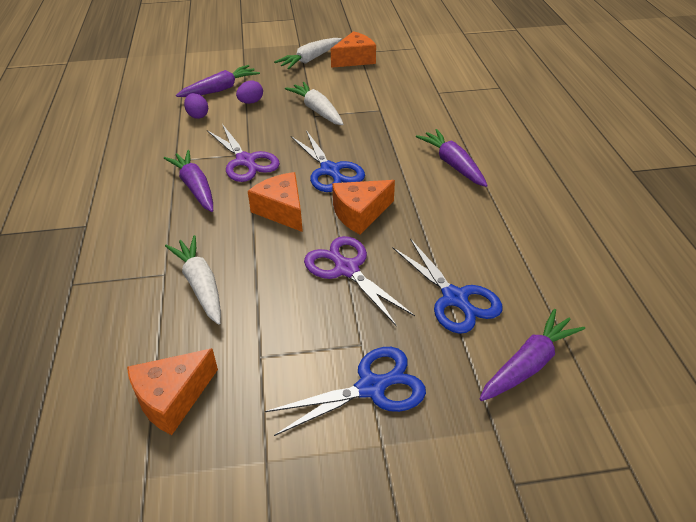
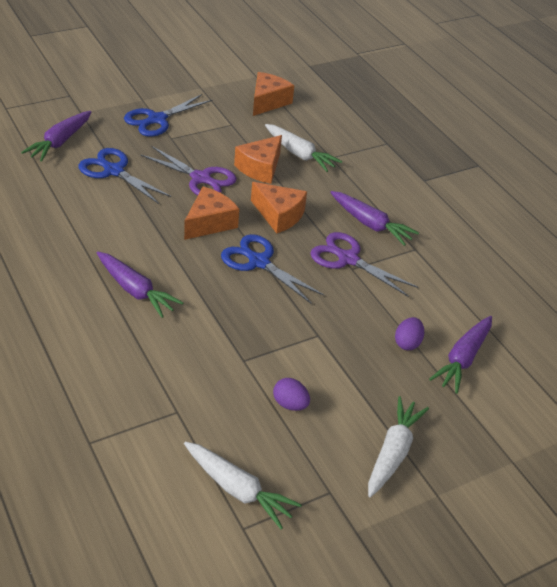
camera: 155 degrees right, 0 degrees up
(197, 115) = (448, 310): purple egg -> purple egg (290, 404)
(317, 110) = (319, 344): white carrot -> white carrot (238, 489)
(355, 59) = (327, 468): orange cheese -> orange cheese (260, 168)

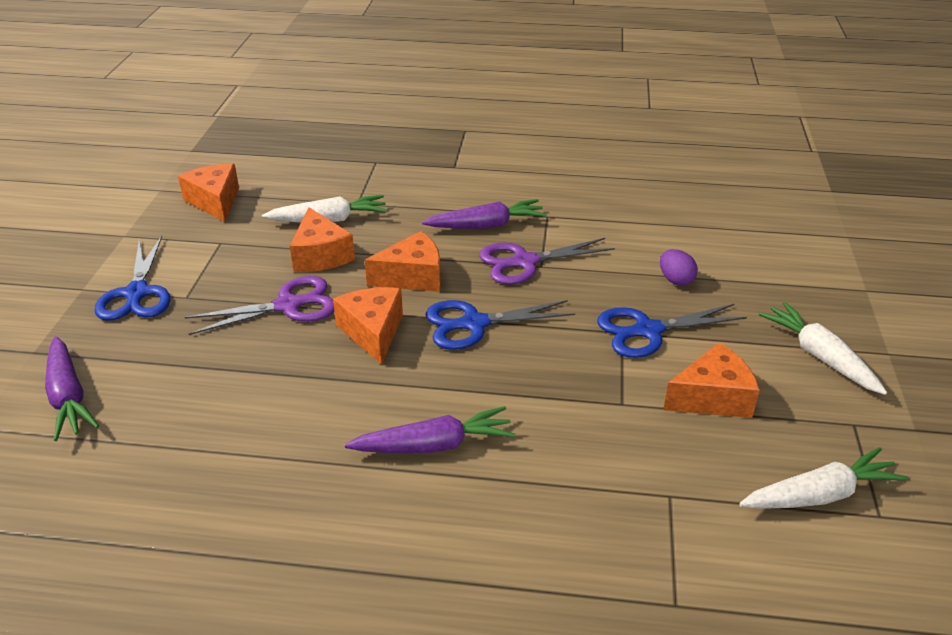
camera: 50 degrees left, 5 degrees down
(113, 171) = (188, 371): blue scissors -> blue scissors (647, 331)
(290, 404) = (712, 397): purple egg -> orange cheese
(463, 359) = (719, 258): purple carrot -> none

